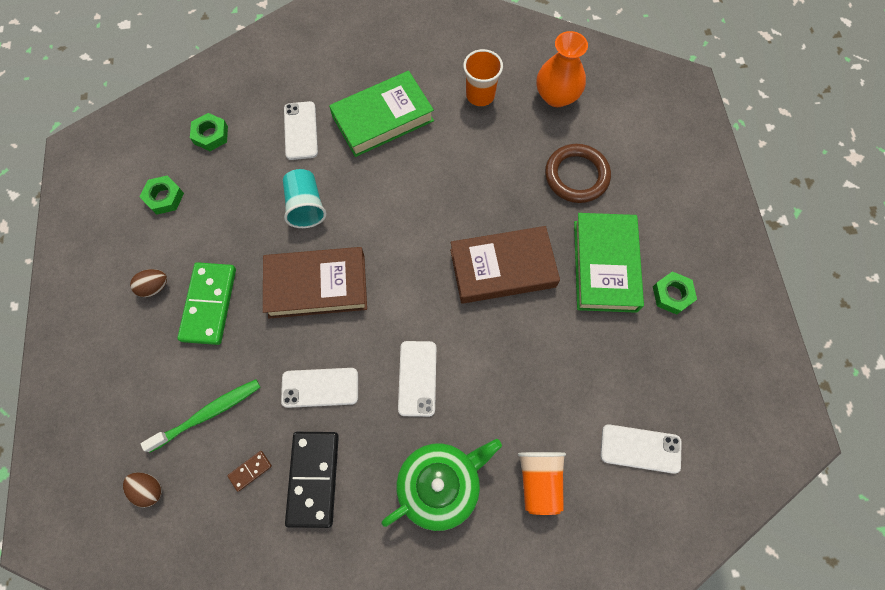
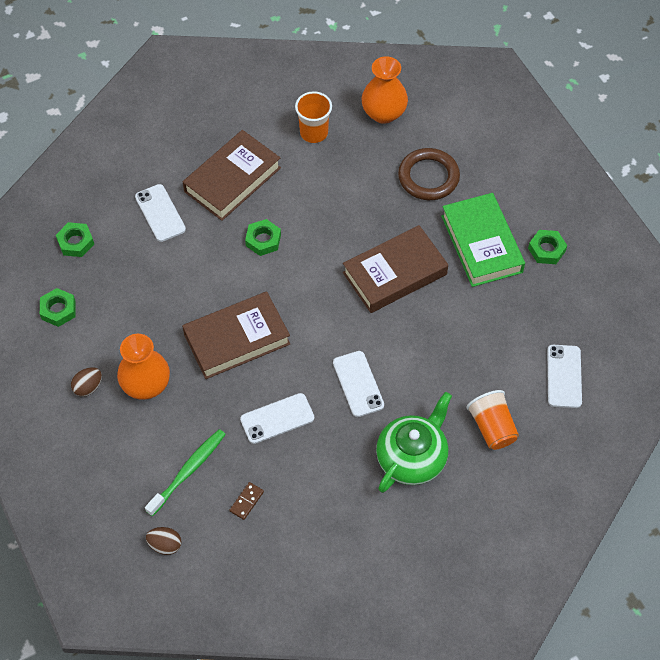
camera: 20 degrees left, 10 degrees down
(209, 304) = (146, 385): green domino -> orange vase
(306, 206) = (195, 277): turquoise cup -> none
(313, 478) = (303, 489): black domino -> none
(383, 119) = (232, 180): green book -> brown book
(386, 190) = (263, 240): none -> green nut
(640, 448) = (564, 376): white phone -> white phone turned 75 degrees counterclockwise

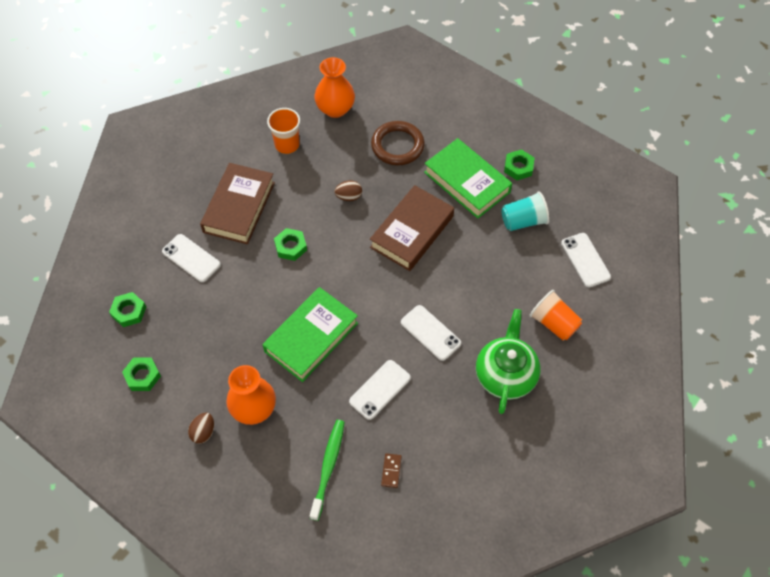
camera: 25 degrees left, 0 degrees up
(165, 545) = (341, 540): brown egg -> brown egg (349, 197)
(237, 339) = (311, 337): brown book -> green book
(519, 309) = (523, 221): none -> turquoise cup

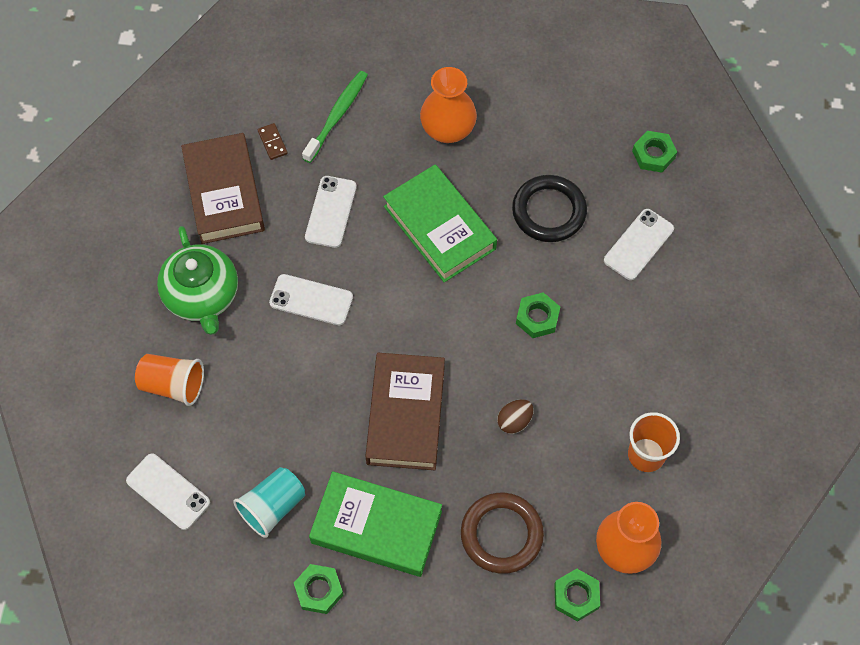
camera: 150 degrees right, 5 degrees up
(142, 376) = (583, 103): green nut -> green nut (576, 596)
(191, 258) = (638, 244): white phone -> white phone turned 60 degrees counterclockwise
(203, 432) = (480, 85): brown egg -> none
(230, 310) = (549, 211): none -> black ring
(239, 207) = (636, 335): brown book -> brown book (224, 193)
(311, 337) = (439, 228): green book -> green book turned 45 degrees counterclockwise
(328, 467) = (337, 115): green toothbrush -> green toothbrush turned 135 degrees counterclockwise

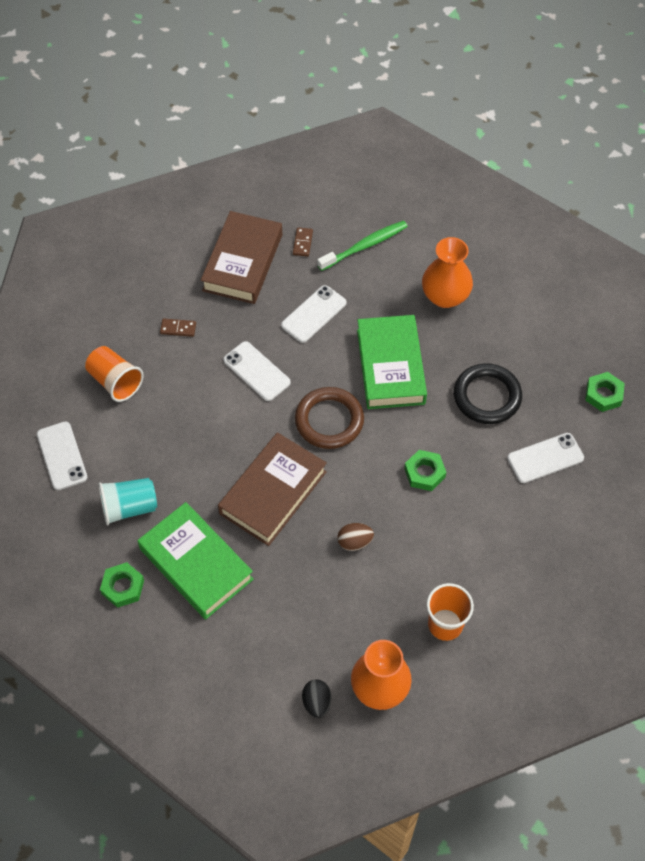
camera: 30 degrees right, 5 degrees down
(202, 296) = (178, 328): green teapot -> brown domino
(501, 534) = (288, 622): brown ring -> brown ring (329, 420)
(576, 596) = (317, 702): green nut -> black egg

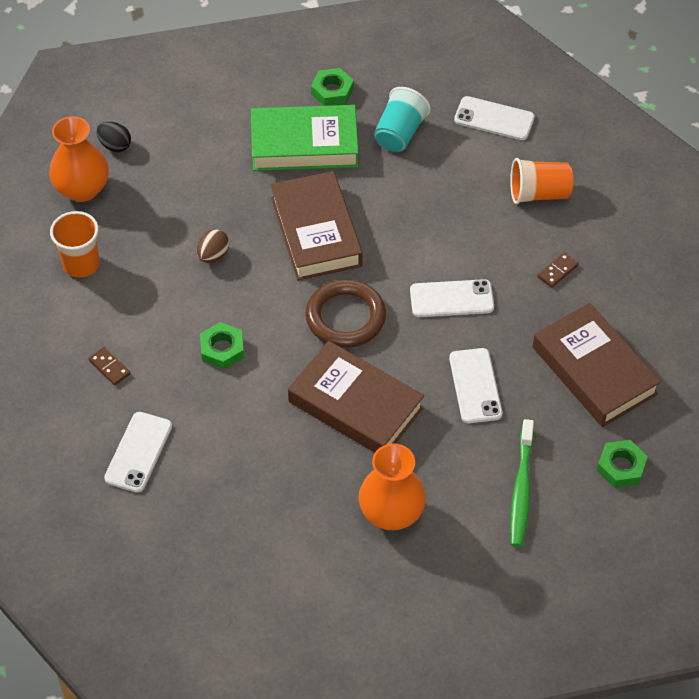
camera: 130 degrees right, 5 degrees down
(302, 243) = (574, 437): brown domino -> brown domino (109, 367)
(390, 366) = (355, 405): green book -> brown book
(487, 396) = (246, 457): black ring -> none
(603, 394) = (148, 558): green nut -> green nut (621, 467)

